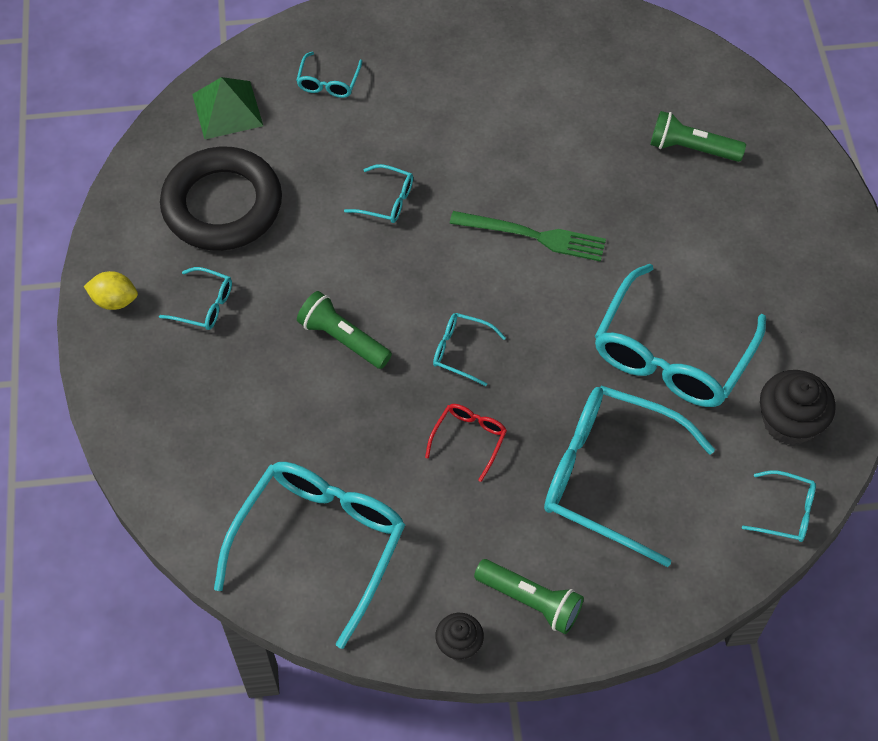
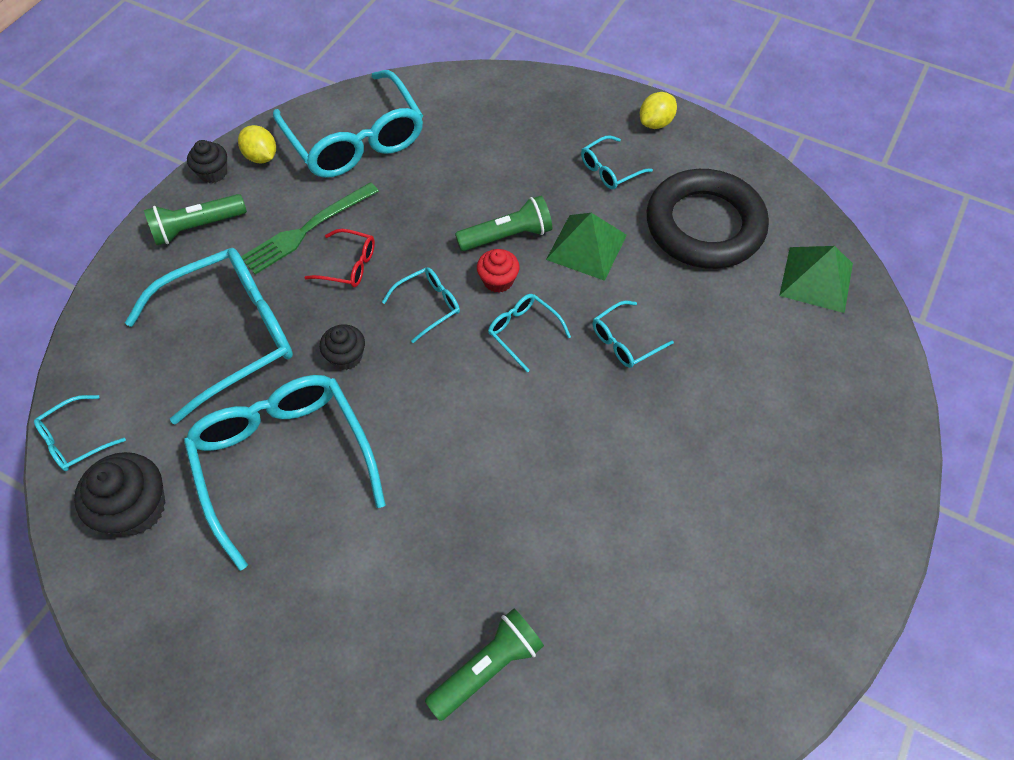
camera: 125 degrees right, 0 degrees up
(310, 275) = (586, 247): none -> green pyramid
(328, 82) = (804, 373): turquoise glasses -> turquoise glasses (523, 332)
(396, 317) = (498, 280): none -> red cupcake
(406, 615) = (261, 157): none -> yellow lemon
(469, 439) = (349, 265): red glasses -> red glasses turned 45 degrees counterclockwise
(533, 236) = (497, 433): green fork -> green fork (307, 229)
(555, 376) = (346, 356): none -> black cupcake

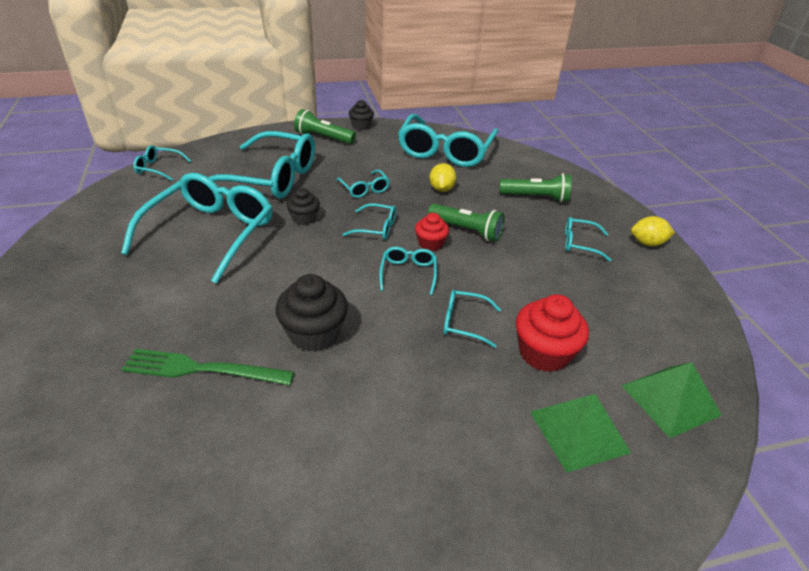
camera: 45 degrees right, 20 degrees down
(136, 508) = (134, 204): black cupcake -> black cupcake (314, 333)
(261, 157) = (391, 133): yellow lemon -> yellow lemon (441, 189)
(307, 229) = (368, 166): green fork -> green fork (202, 369)
(349, 265) = (364, 189): red glasses -> turquoise glasses
(487, 667) = (130, 398): green flashlight -> green flashlight (535, 197)
(586, 247) = (509, 265): green pyramid -> green pyramid (579, 431)
(704, 225) = (612, 309): black ring -> none
(707, 315) = (544, 353): none -> red cupcake

